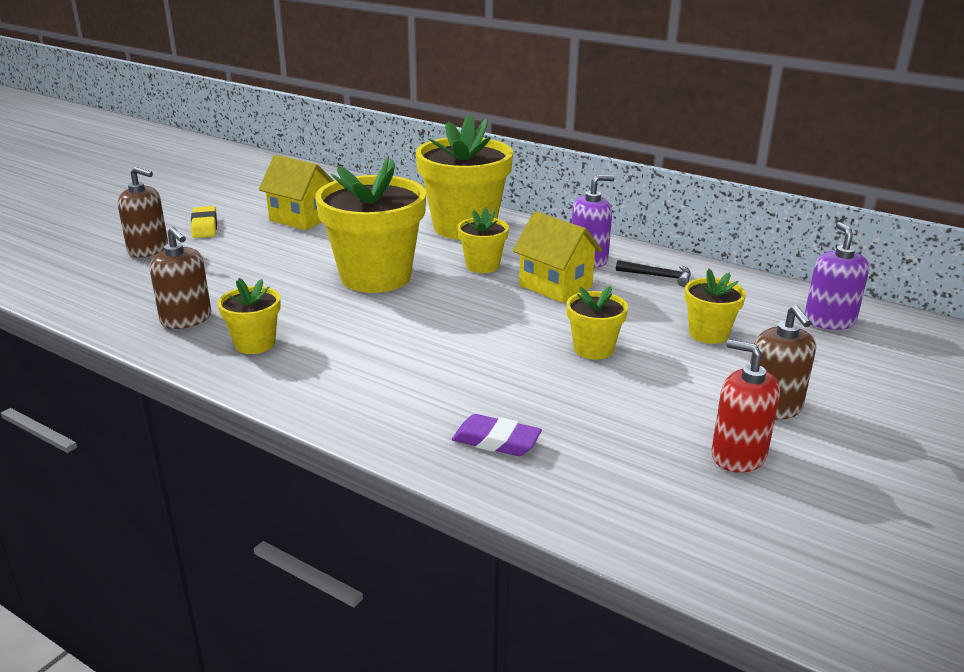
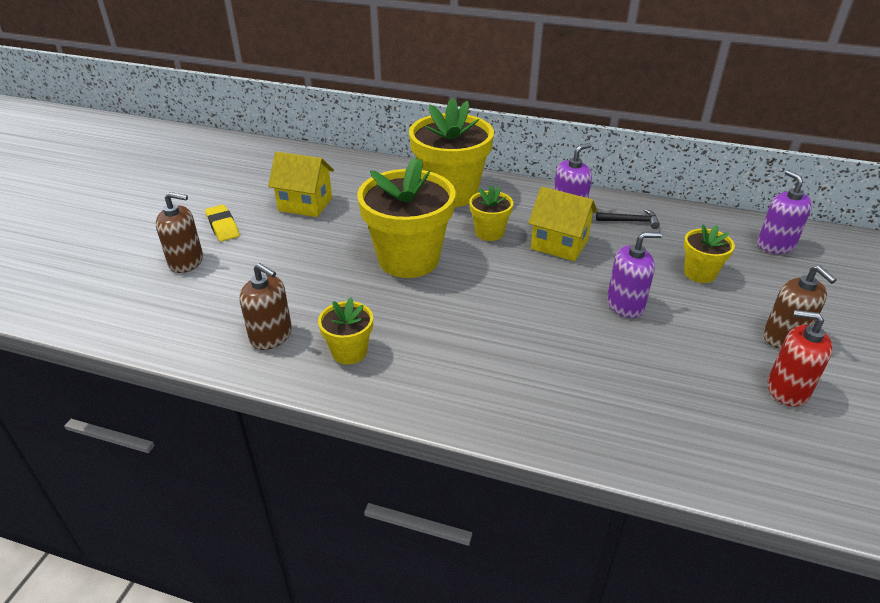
camera: 15 degrees left, 10 degrees up
(496, 441) = (607, 414): purple eraser -> none
(593, 349) = (625, 305): yellow flower pot -> purple soap dispenser

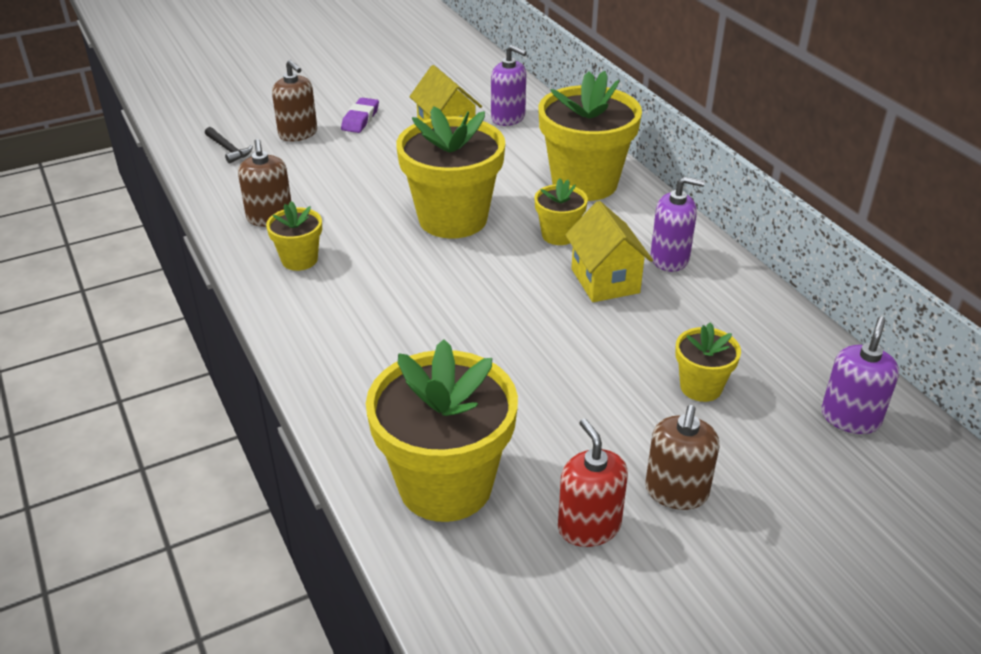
camera: 45 degrees right, 0 degrees up
(223, 226) = (360, 119): yellow eraser -> purple eraser
(625, 305) = (571, 364): purple soap dispenser -> purple soap dispenser (508, 118)
(630, 221) = (721, 302): black hammer -> black hammer (228, 149)
(692, 428) = (445, 485): none -> yellow flower pot

